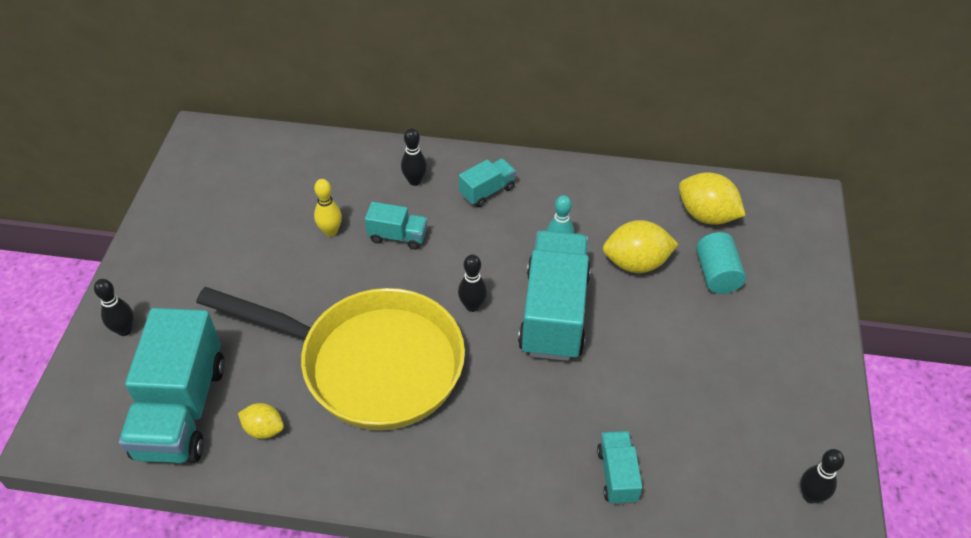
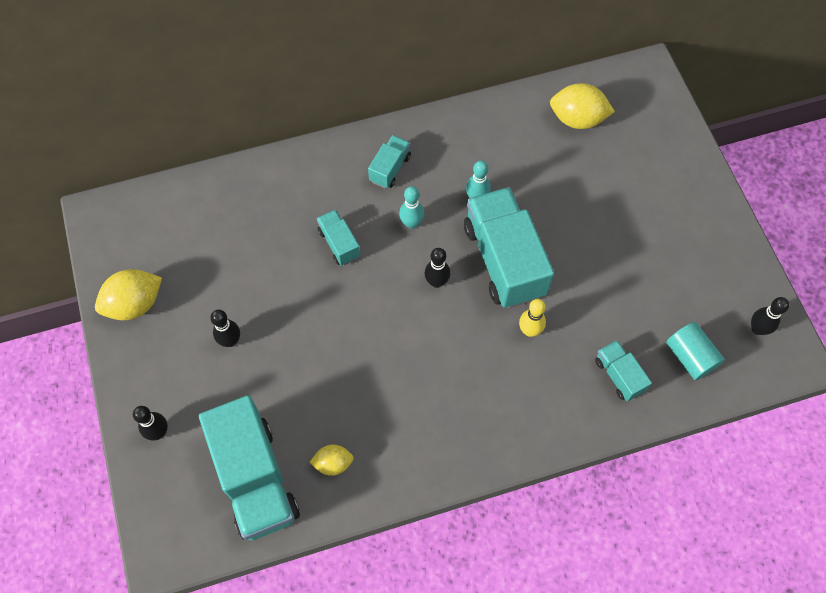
camera: 25 degrees left, 15 degrees up
(330, 231) = (279, 263): yellow bowling pin -> yellow bowling pin (529, 330)
(370, 364) = (384, 369): yellow pan -> none
(398, 236) = (339, 244): turquoise truck -> turquoise truck turned 105 degrees counterclockwise
(415, 181) = (322, 184): black bowling pin -> black bowling pin (230, 341)
(479, 245) = (411, 223): none -> turquoise bowling pin
(636, 263) = (544, 187): yellow lemon -> yellow lemon (135, 304)
(717, 274) = (610, 171): turquoise cylinder -> turquoise cylinder (690, 357)

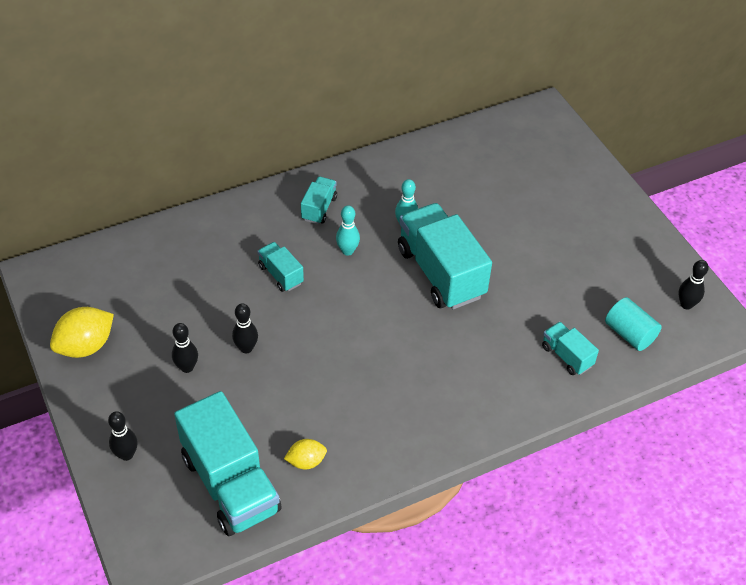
camera: 10 degrees left, 15 degrees down
(436, 282) = (380, 297): black bowling pin -> black bowling pin (246, 348)
(529, 330) = (476, 328): yellow bowling pin -> none
(577, 119) = (487, 153): yellow lemon -> none

